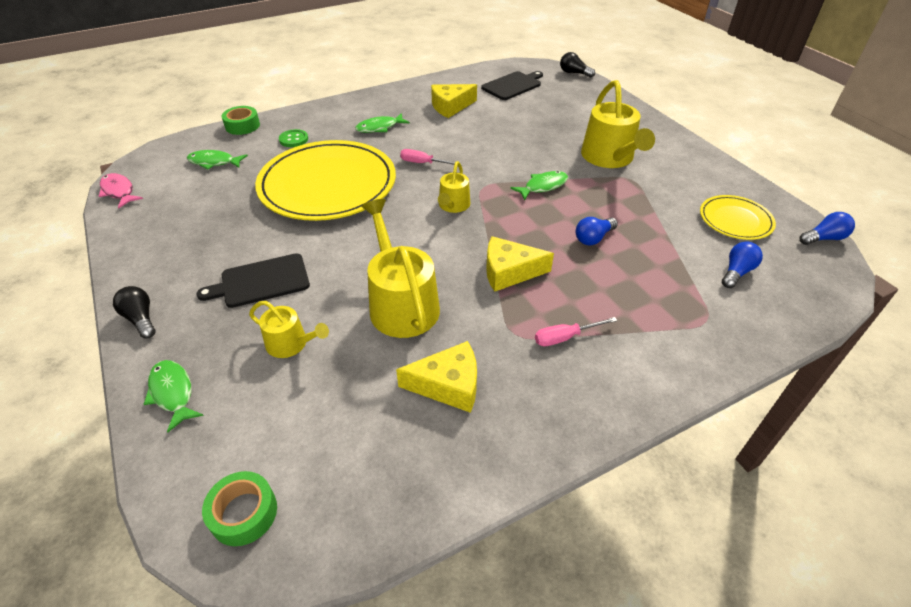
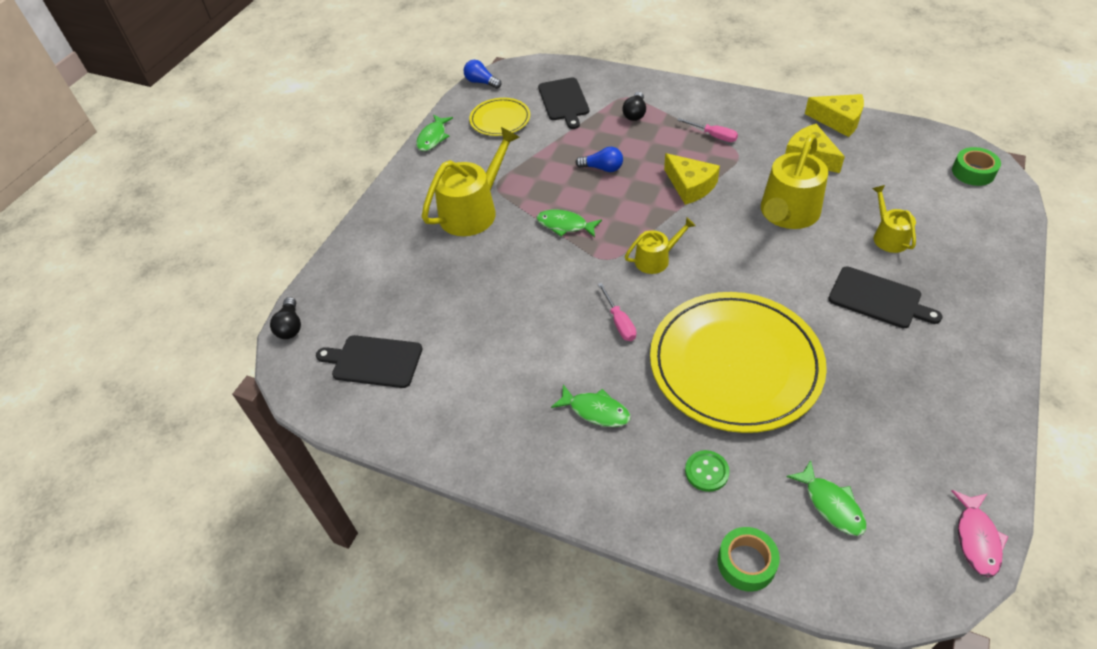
camera: 125 degrees left, 5 degrees up
(141, 319) = (999, 330): black light bulb -> black light bulb (635, 113)
(173, 393) = (991, 256): green fish -> green fish (433, 138)
(450, 106) = (483, 382): yellow cheese -> yellow cheese (838, 120)
(736, 272) = (564, 101): blue light bulb -> black cutting board

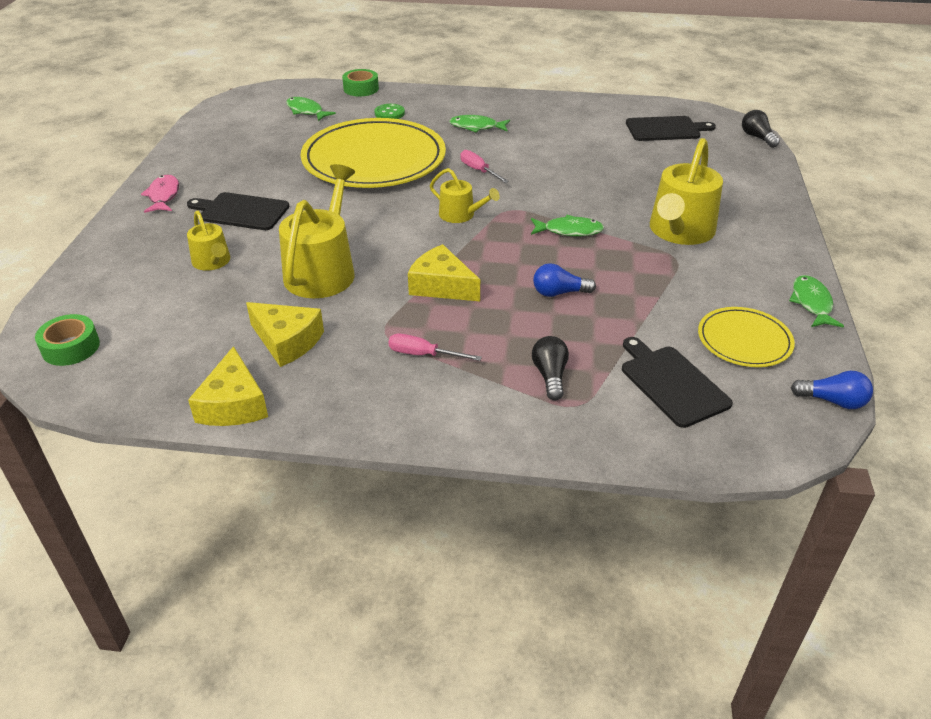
camera: 160 degrees right, 10 degrees down
(656, 259) = (460, 215): yellow watering can -> yellow watering can turned 105 degrees counterclockwise
(838, 120) = (233, 404): yellow cheese -> yellow cheese turned 105 degrees counterclockwise
(976, 539) = (217, 110): pink fish -> pink fish (163, 196)

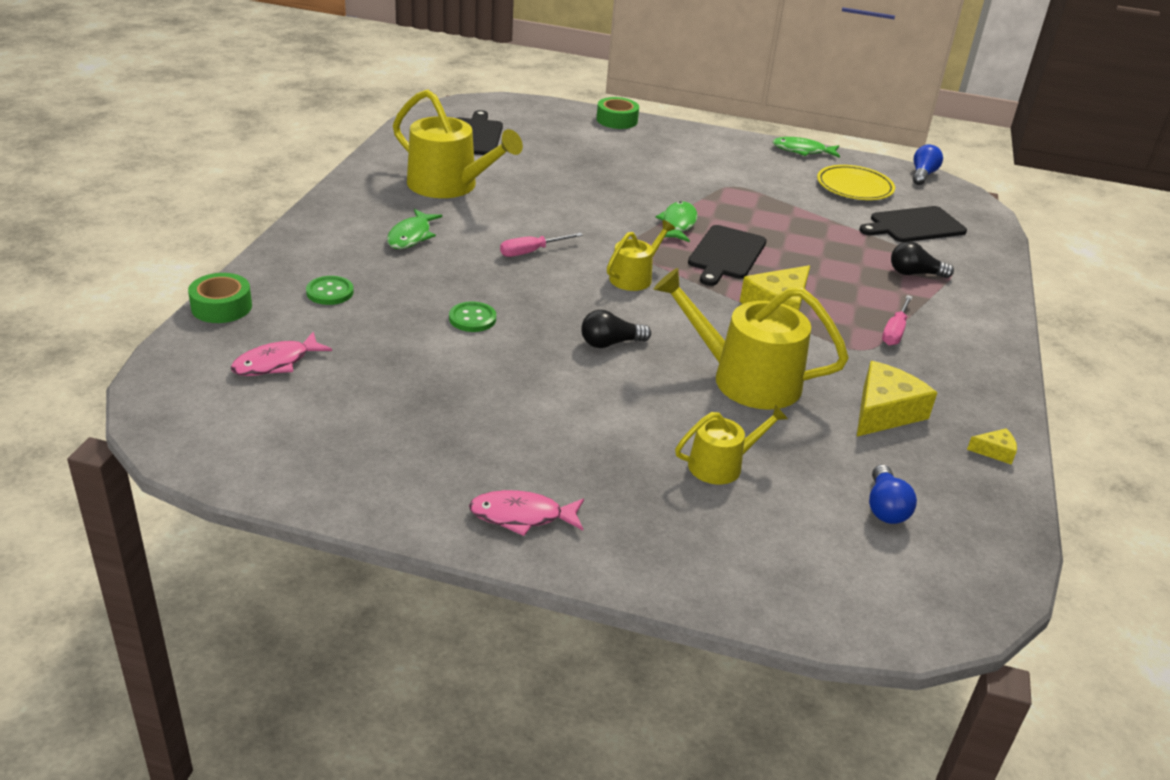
camera: 85 degrees left, 5 degrees down
(71, 347) = (920, 588): green tape -> green tape (617, 120)
(233, 404) = (994, 451): yellow cheese -> yellow cheese, size x0.48
(241, 211) = (590, 437): black cutting board -> black cutting board (726, 254)
(306, 111) = (276, 363): green fish -> pink fish
(374, 159) = (472, 318): yellow plate -> green button
(559, 293) = (789, 248): blue light bulb -> blue light bulb (885, 507)
(680, 231) = (687, 174): yellow watering can -> yellow watering can (449, 185)
(757, 137) = (513, 101): black light bulb -> black light bulb (610, 343)

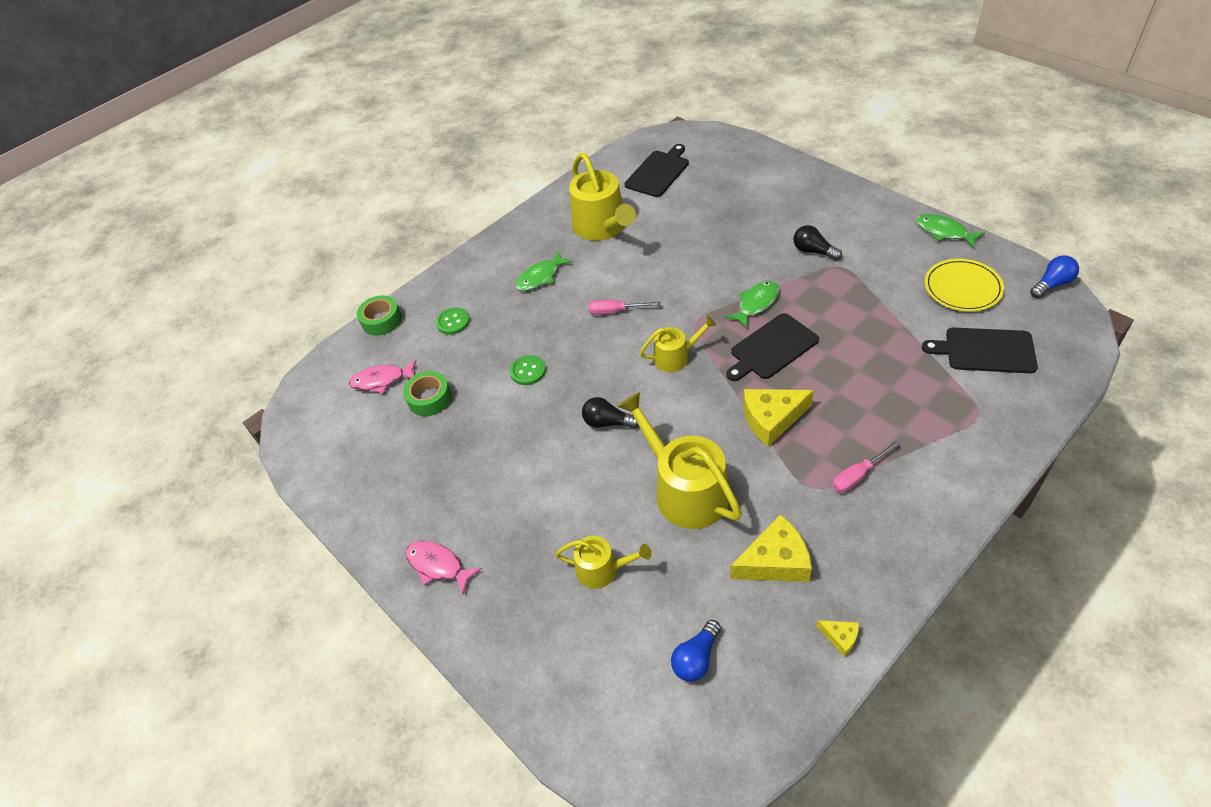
camera: 40 degrees right, 15 degrees up
(617, 120) = (792, 168): green tape -> green tape (429, 398)
(914, 273) = (935, 411): black light bulb -> black light bulb (813, 251)

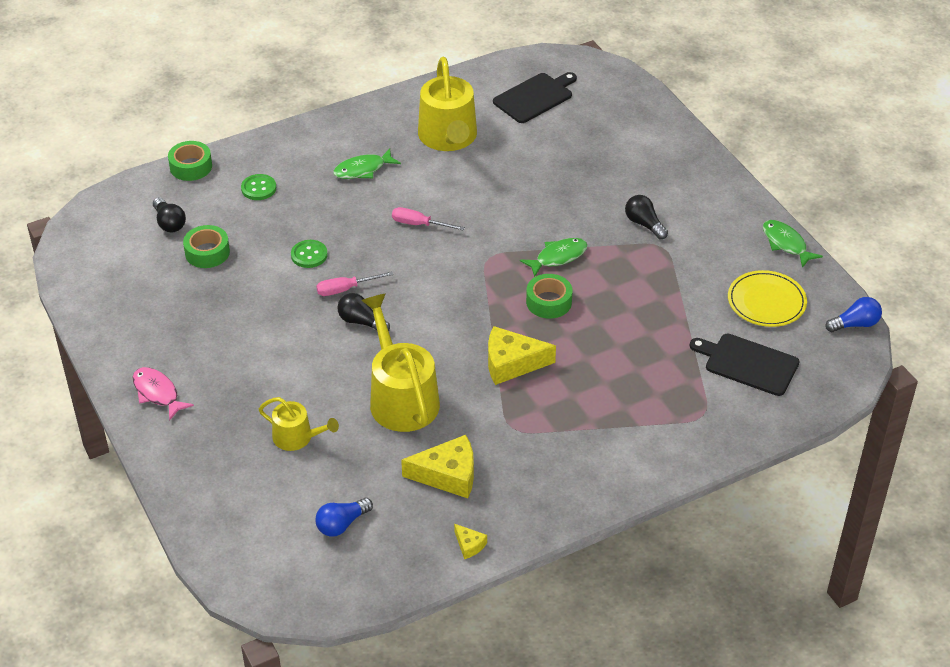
camera: 10 degrees right, 5 degrees down
(382, 380) = (169, 223): pink fish -> black light bulb
(676, 357) = (454, 283): yellow watering can -> none
(771, 348) = (549, 302): black cutting board -> green tape
(858, 475) = (561, 431): pink screwdriver -> pink screwdriver (345, 289)

